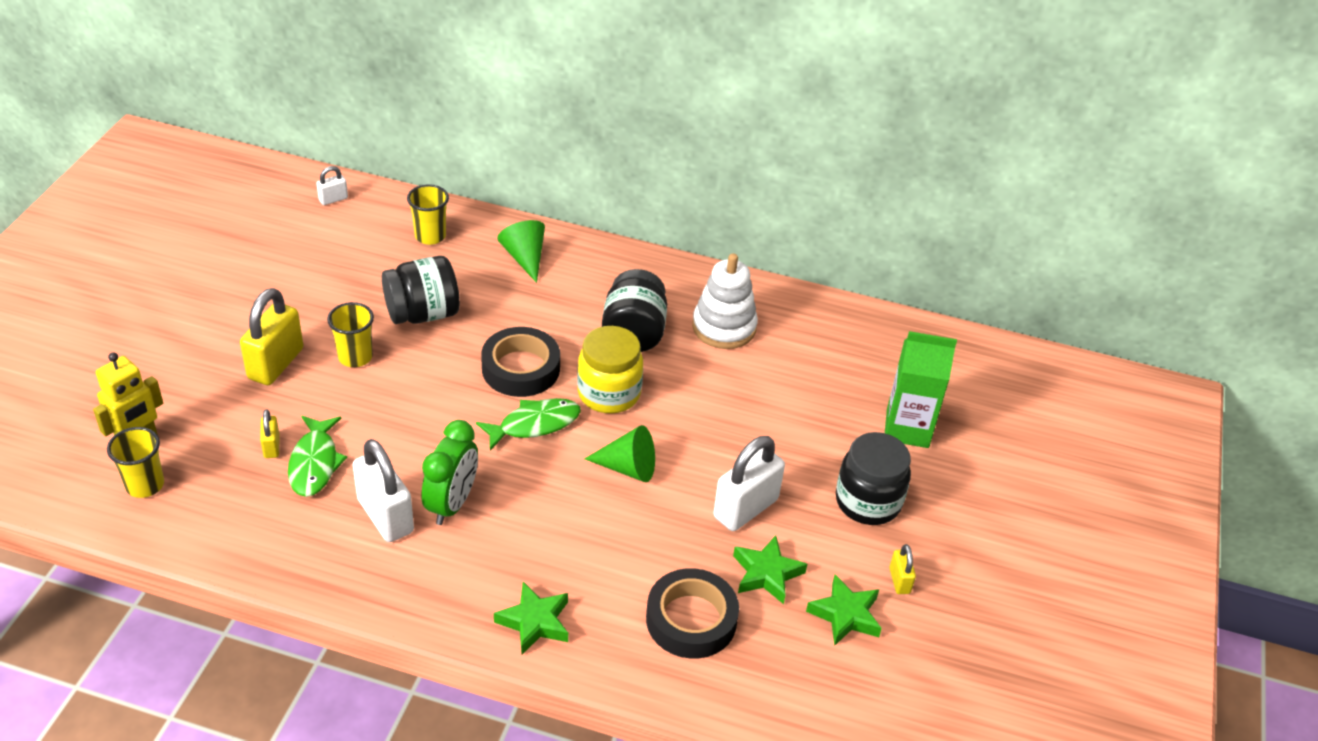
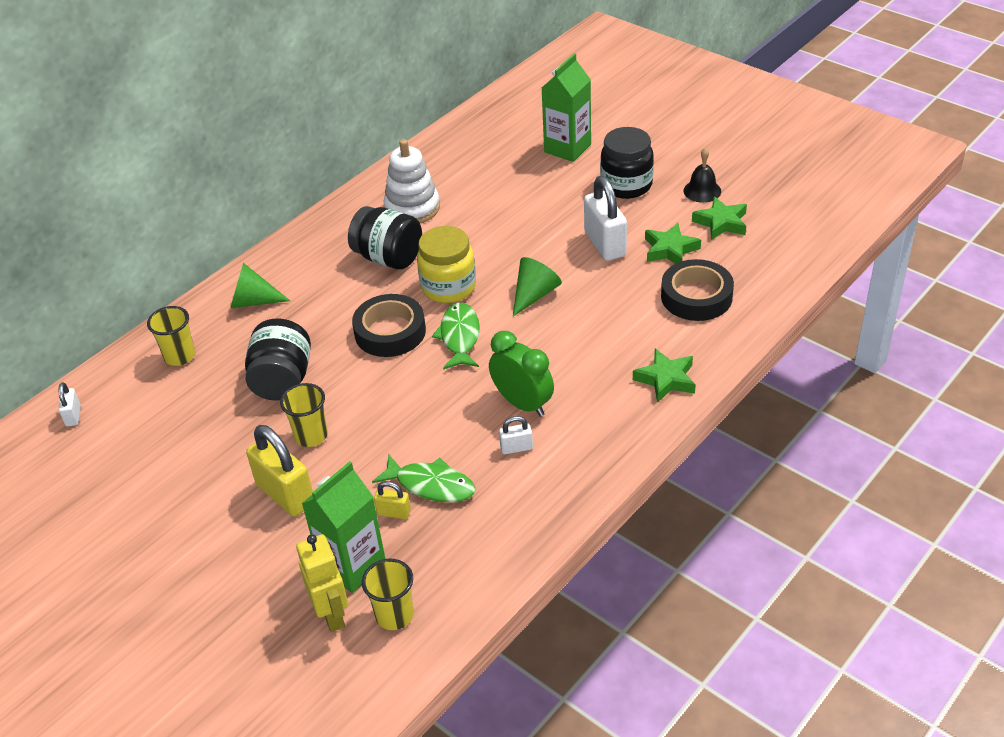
camera: 60 degrees left, 0 degrees up
(199, 437) = (353, 566): none -> green carton
(385, 516) = (516, 448): white padlock -> white padlock, size x0.49
(899, 581) = (702, 191): yellow padlock -> black bell

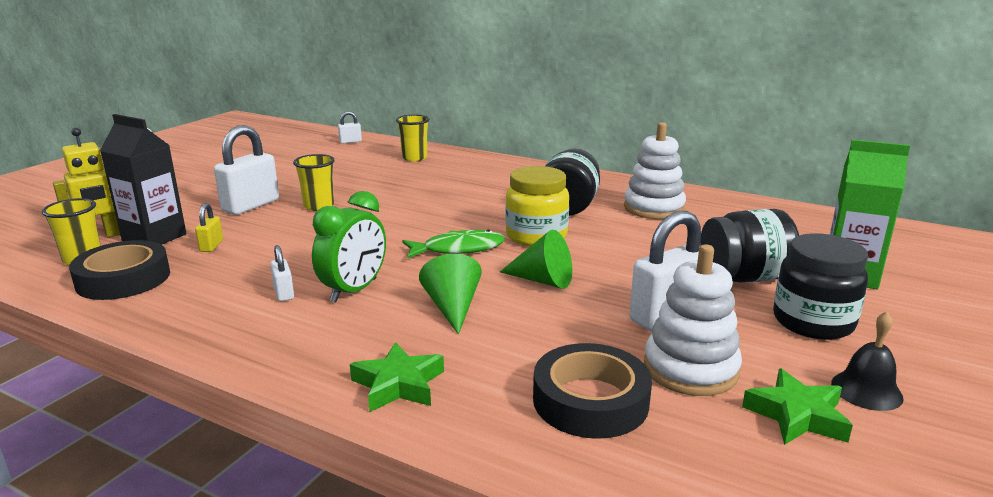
camera: 75 degrees right, 20 degrees down
(253, 301) = (486, 169): green cone -> green cone (452, 308)
(282, 380) = (388, 189): black jar -> black jar (744, 278)
(285, 494) = (251, 206): yellow padlock -> white padlock
(353, 566) = (154, 237): green carton -> black carton
(390, 332) = (459, 219): black tape -> black tape (123, 279)
(431, 485) = (241, 258): green fish -> none
(670, 249) = (690, 369): green star -> white stacking toy

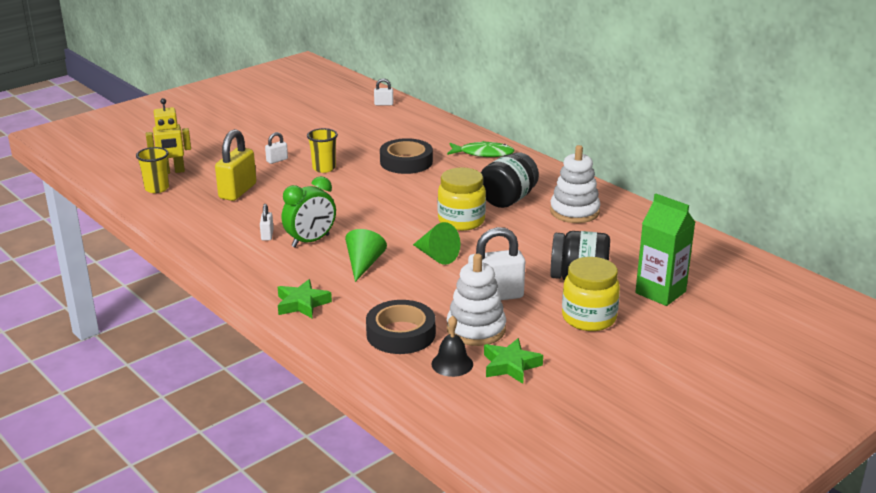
camera: 20 degrees right, 5 degrees up
(123, 279) = (177, 207): black tape -> black tape (406, 162)
(154, 237) = (204, 178): black carton -> none
(211, 246) = (237, 191): yellow padlock -> yellow padlock, size x2.05
(251, 206) = (277, 160): white padlock -> white padlock, size x0.49
(414, 158) = (424, 130): yellow cup -> none
(458, 249) = (398, 222): green fish -> green fish (483, 154)
(813, 322) = (589, 318): black jar -> yellow jar
(866, 390) = (570, 362): black bell -> black bell (452, 364)

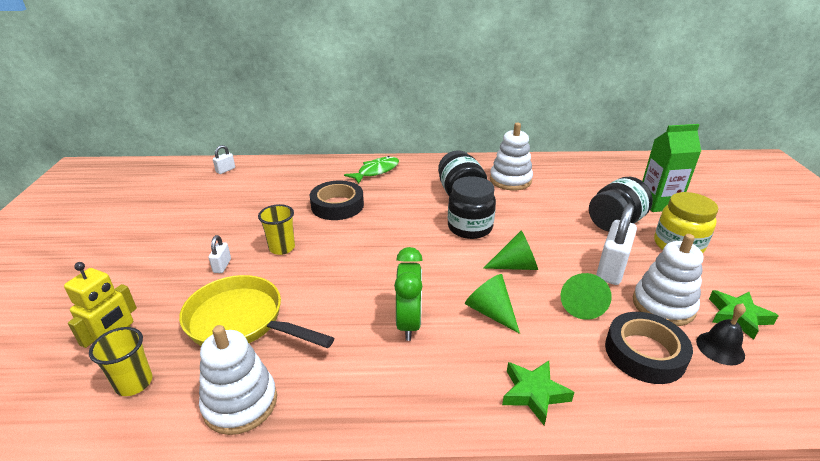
camera: 50 degrees left, 5 degrees up
(180, 221) = (240, 403): none -> white stacking toy
(237, 191) = (241, 322): yellow padlock -> yellow pan
(267, 235) = (361, 347): white padlock -> none
(425, 295) = (581, 304): none -> green cone
(461, 221) = (470, 228): yellow jar -> black jar

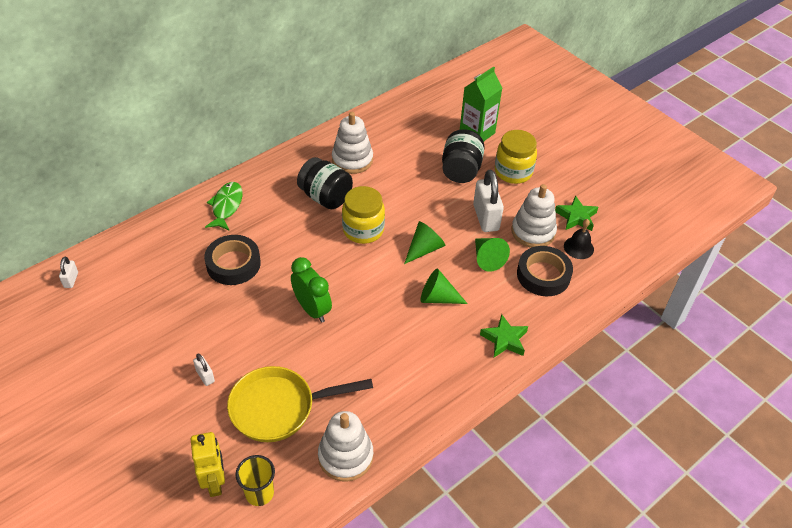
camera: 40 degrees left, 15 degrees up
(282, 248) = (235, 332): yellow cup -> none
(409, 323) = (394, 337): green clock -> green clock (312, 309)
(470, 228) = (363, 230): black jar -> yellow jar

